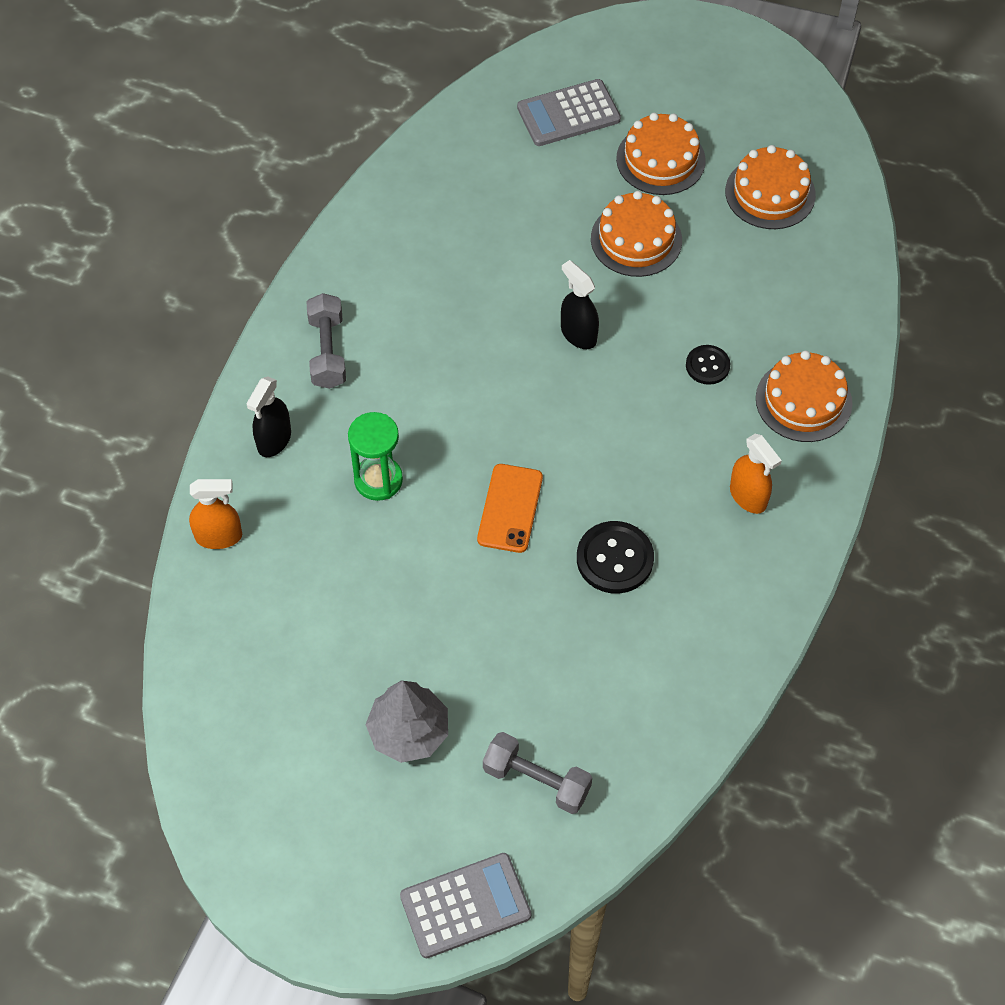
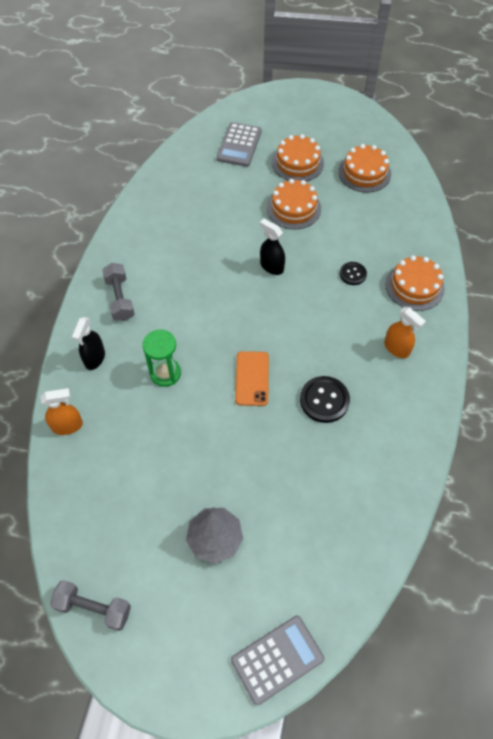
camera: 10 degrees left, 0 degrees up
(536, 780) = (307, 558): grey dumbbell -> grey dumbbell (94, 608)
(568, 114) = (239, 145): grey calculator -> grey calculator turned 45 degrees counterclockwise

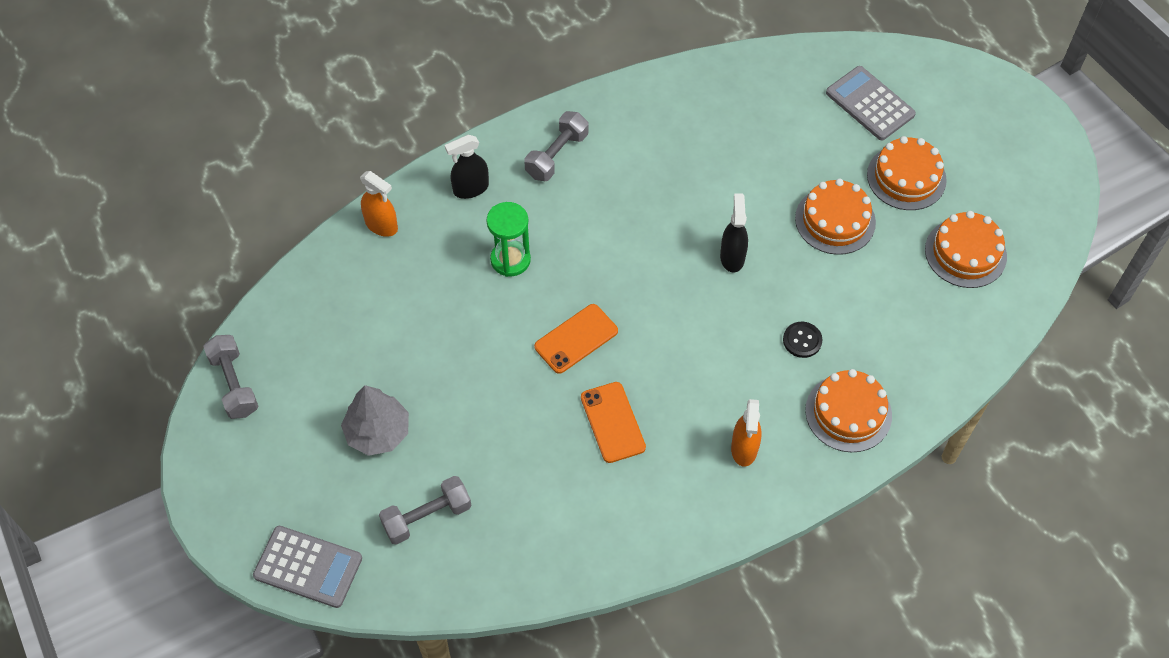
camera: 50 degrees right, 0 degrees up
(239, 145) = (870, 104): grey calculator -> grey calculator turned 75 degrees clockwise
(301, 553) = (427, 517): none -> grey dumbbell
(324, 400) = (612, 422): black button -> orange phone

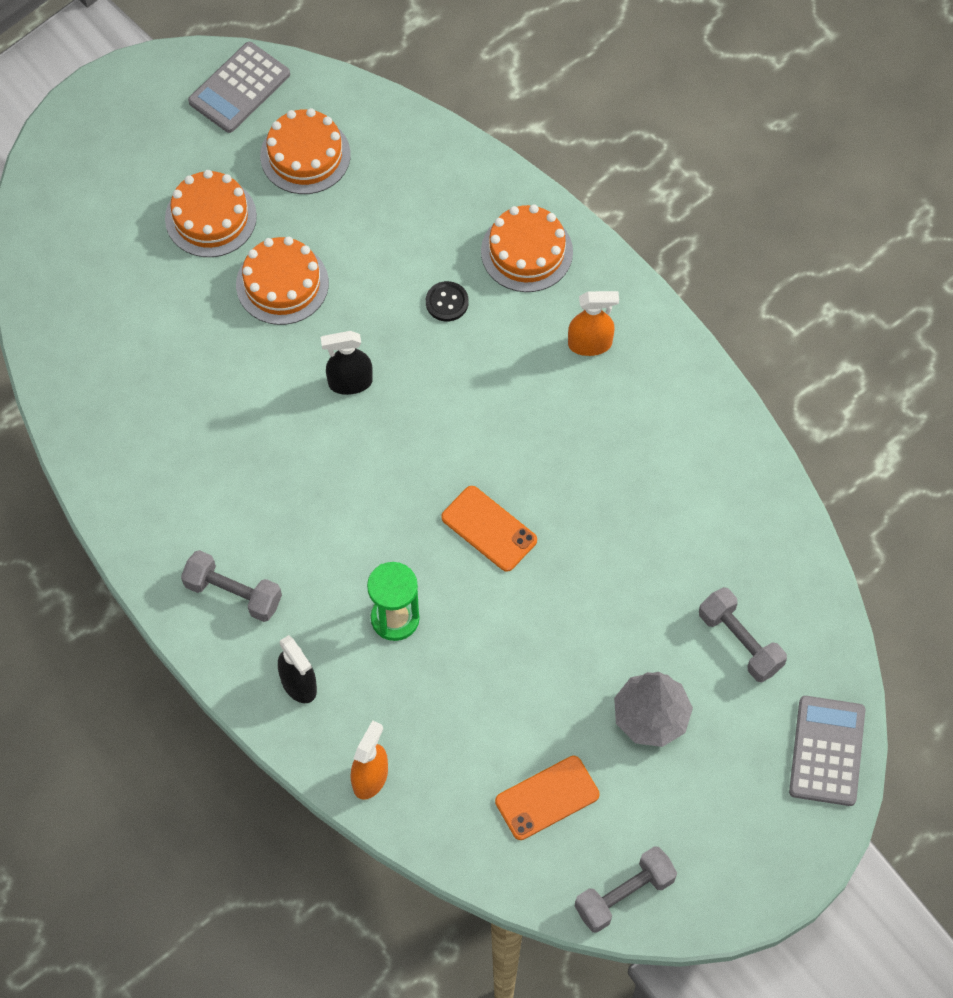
camera: 100 degrees left, 5 degrees up
(612, 422) = (586, 475): orange phone -> orange phone (547, 798)
(870, 104) = (108, 261): grey calculator -> grey calculator (239, 88)

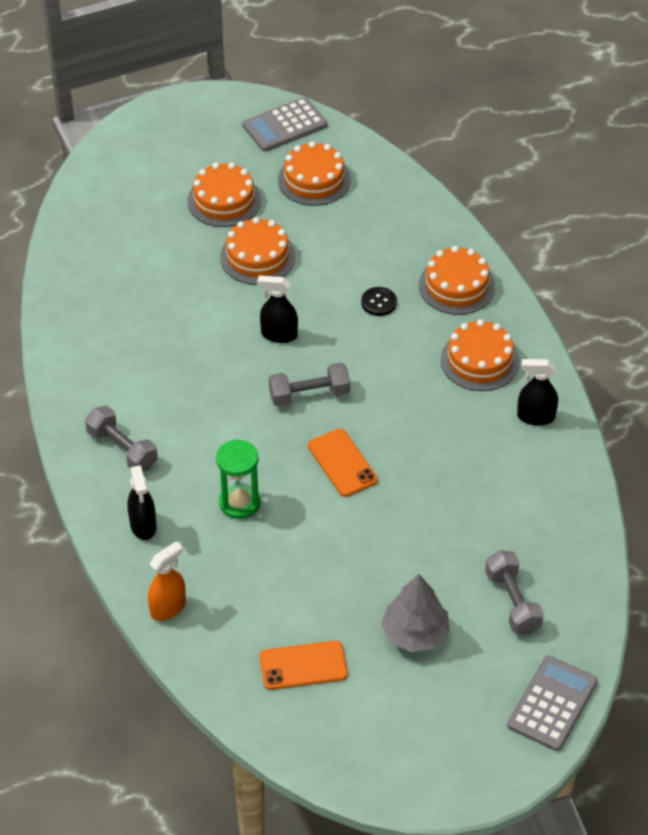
camera: 20 degrees right, 15 degrees down
(590, 344) = (479, 361): orange spray bottle -> orange cake
(624, 894) = (335, 756): grey dumbbell -> grey dumbbell (309, 395)
(678, 398) = (535, 417): none -> black spray bottle

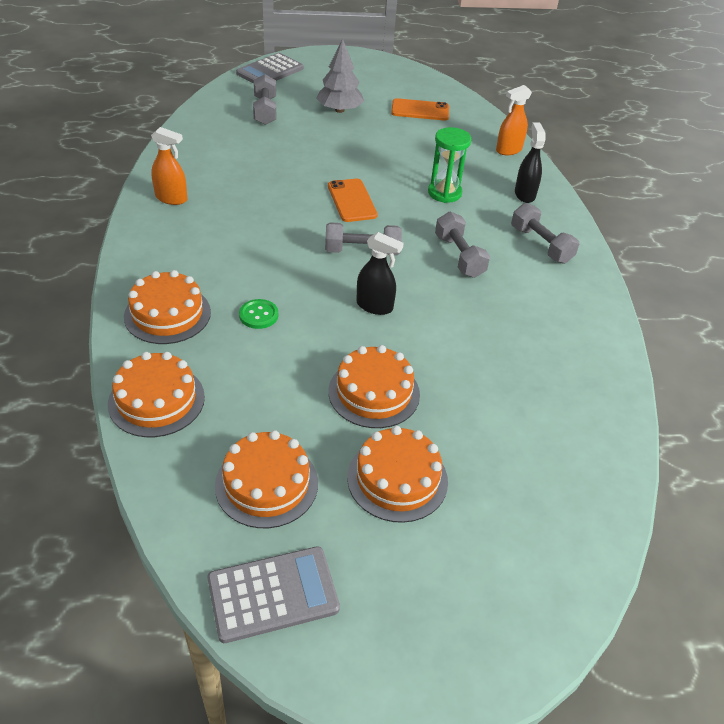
camera: 170 degrees left, 5 degrees down
(208, 412) = (459, 256): none -> grey dumbbell
(378, 302) = (258, 315): black button -> green button
(479, 361) = (190, 246): orange cake -> orange cake (156, 400)
(535, 417) = (171, 198): black spray bottle -> orange spray bottle

